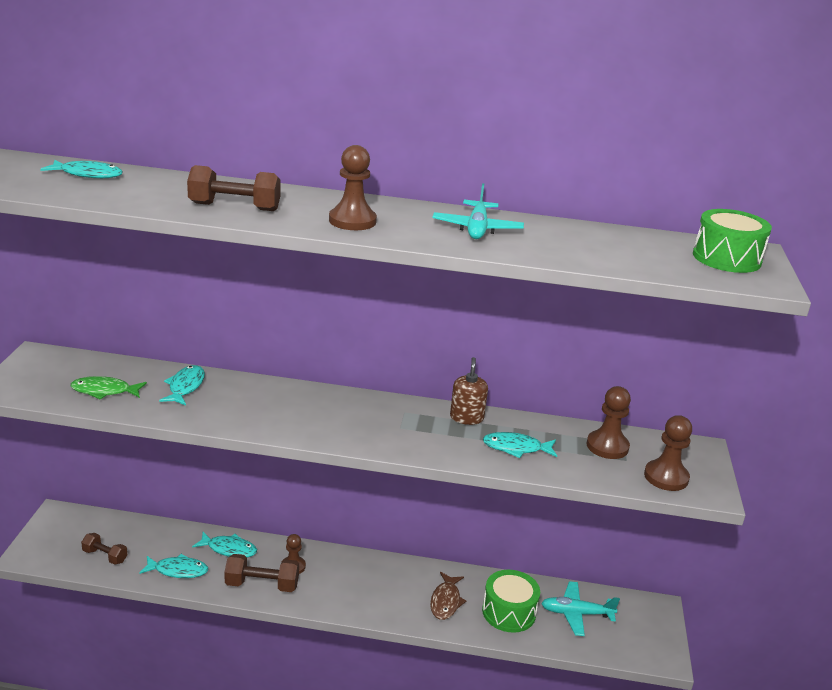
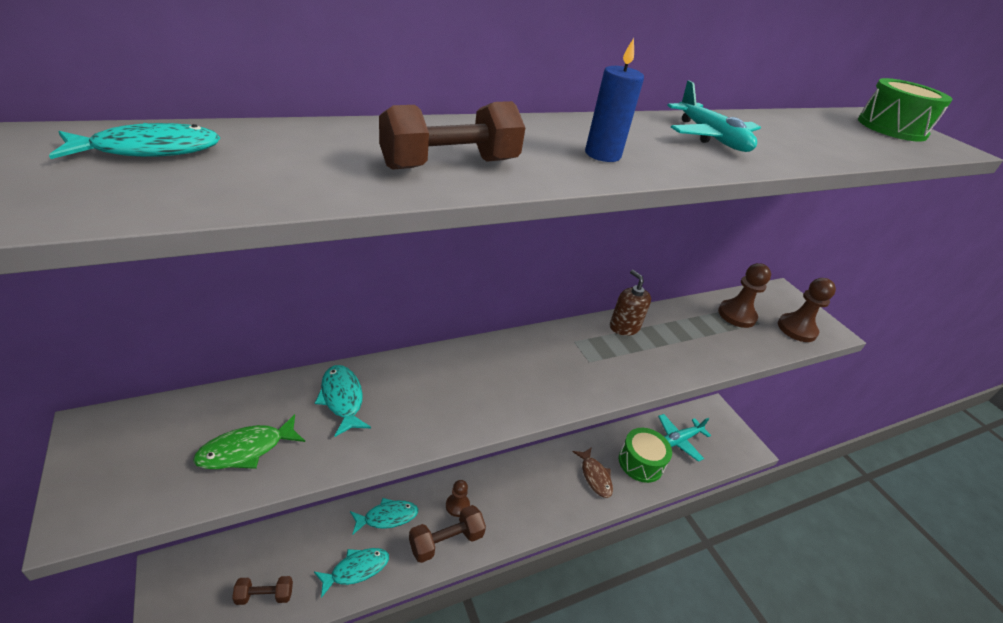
camera: 35 degrees left, 10 degrees up
(352, 221) = (602, 154): brown pawn -> blue candle
(516, 448) = (688, 345): turquoise fish -> none

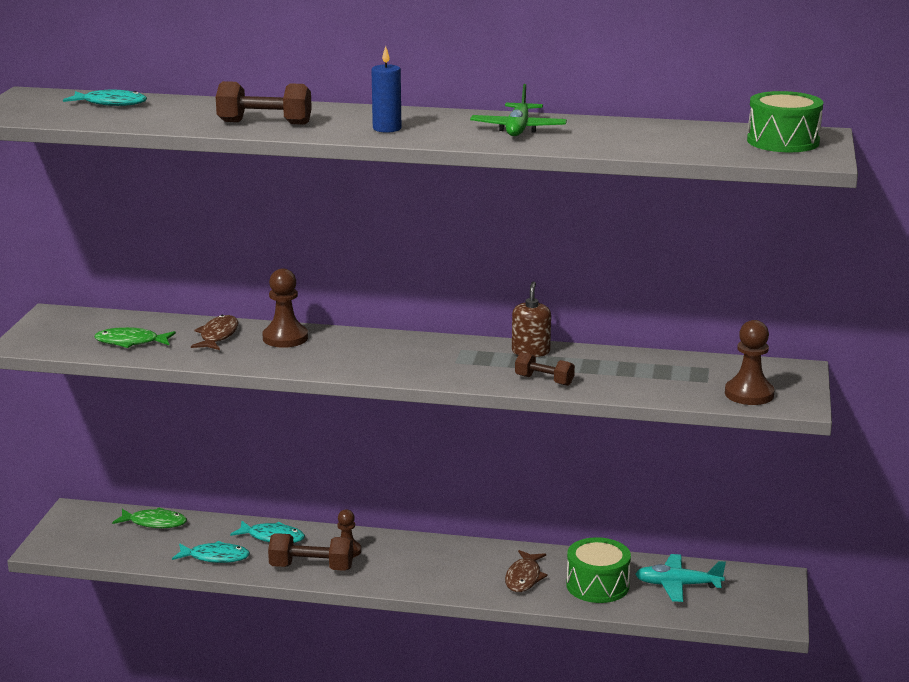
camera: 40 degrees right, 15 degrees down
(264, 595) = (132, 546): brown dumbbell -> brown dumbbell (544, 380)
(266, 548) = (154, 523): none -> green fish
(342, 399) = (218, 335): turquoise fish -> brown fish
(711, 137) = (518, 129): turquoise plane -> green plane
(736, 315) = (687, 371): brown pawn -> brown pawn (285, 338)

